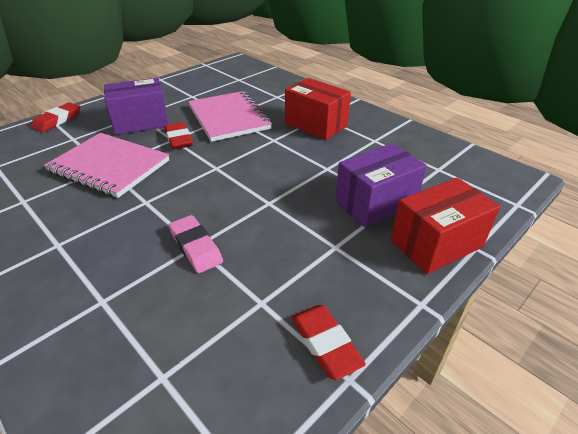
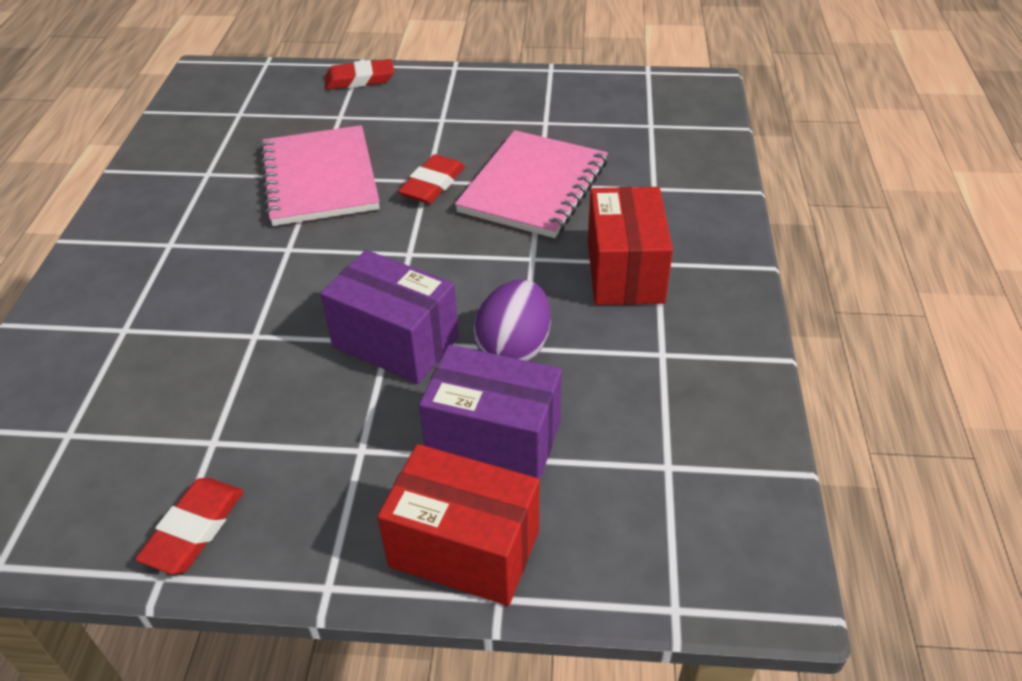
camera: 50 degrees right, 5 degrees up
(141, 122) = (431, 133): purple box -> purple box (395, 342)
(196, 247) = (252, 336): pink eraser -> none
(324, 171) = (514, 348): none -> purple egg

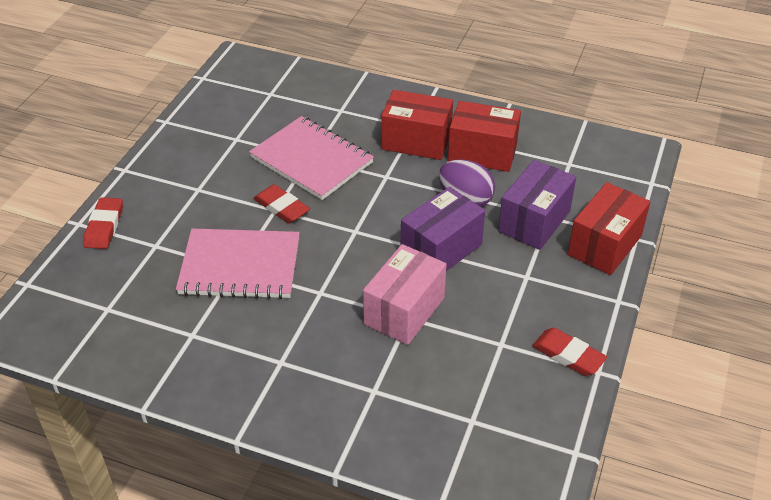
camera: 75 degrees left, 0 degrees up
(265, 329) = (404, 311): none -> pink box
(636, 348) = (482, 153): none -> red box

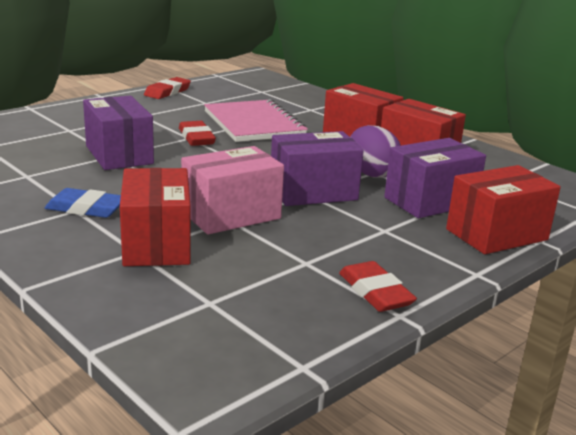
camera: 25 degrees right, 20 degrees down
(104, 226) = (46, 113): red eraser -> red eraser (167, 92)
(240, 266) = (119, 155): pink notebook -> purple box
(287, 356) = (86, 208): none -> blue eraser
(381, 374) = (156, 244): none -> red box

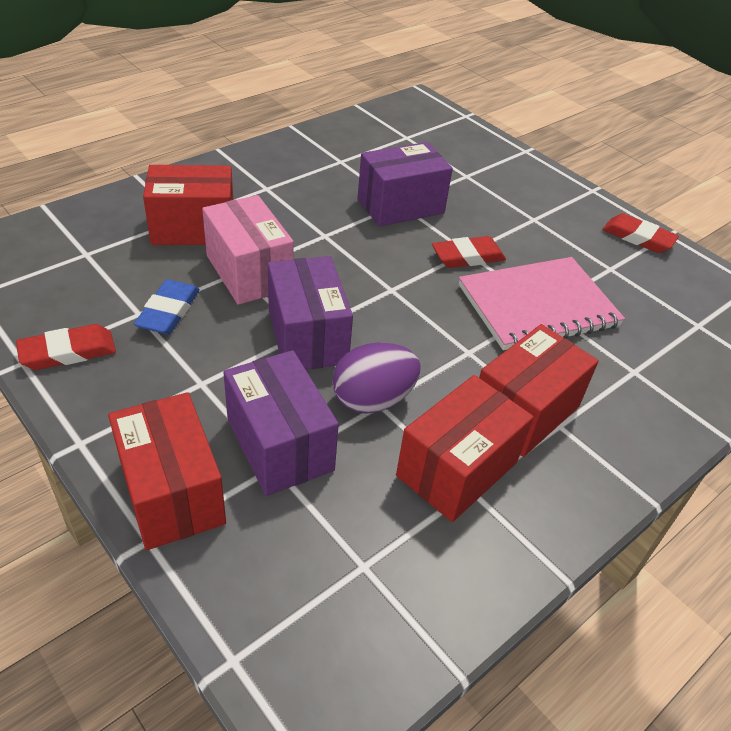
camera: 90 degrees right, 20 degrees up
(86, 208) = (268, 192): blue eraser -> blue eraser (168, 311)

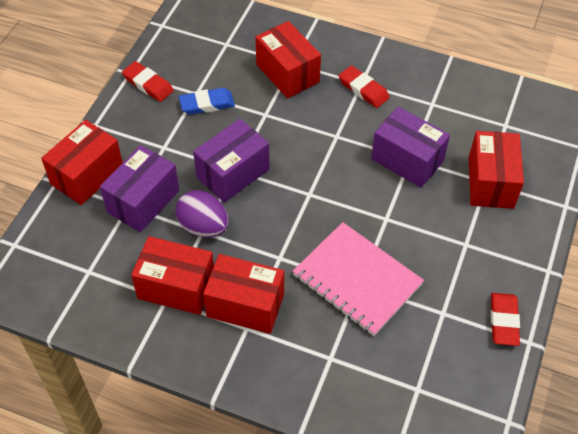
camera: 65 degrees right, 10 degrees up
(249, 272) = (268, 119): pink box -> none
(467, 256) = (380, 221): red eraser -> red eraser (363, 89)
(469, 173) = (490, 182): none -> red box

